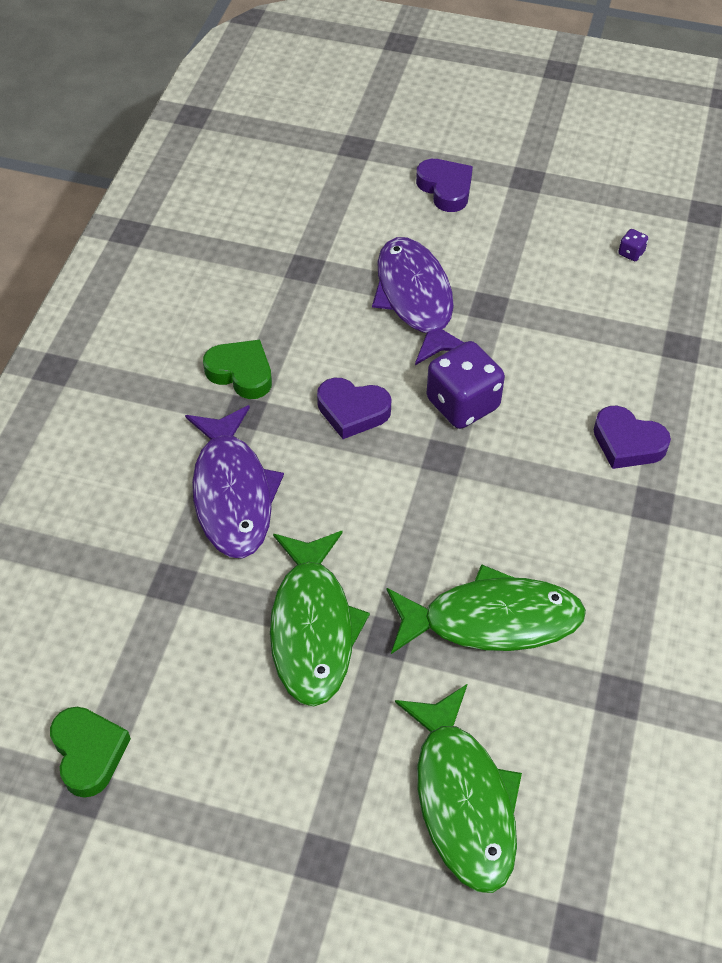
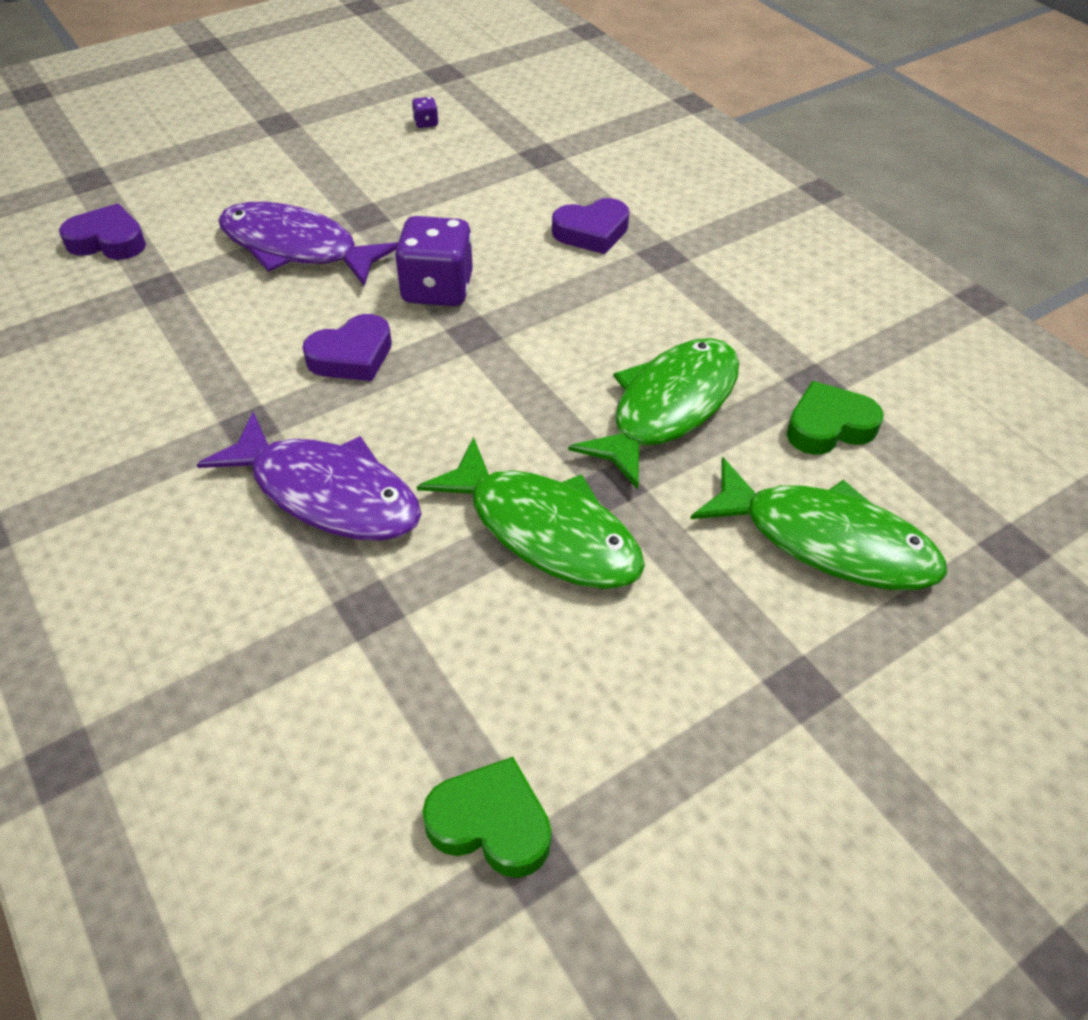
camera: 50 degrees left, 5 degrees down
(241, 373) = (204, 400): green heart -> green heart (828, 426)
(445, 189) = (216, 164): purple heart -> purple heart (108, 241)

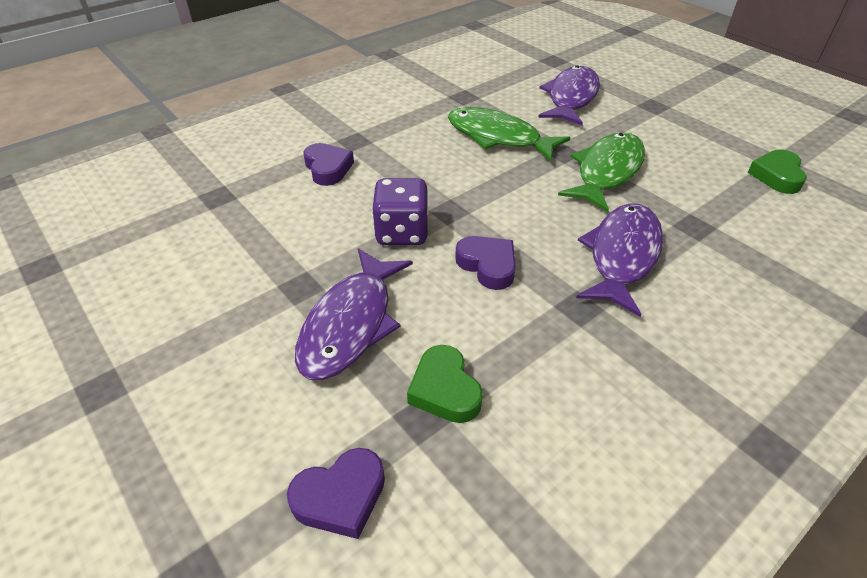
camera: 95 degrees left, 5 degrees down
(108, 241) = (340, 497): purple heart -> purple heart turned 120 degrees counterclockwise
(426, 123) = (142, 268): purple dice -> none
(826, 541) = (571, 98): green fish -> purple fish
(828, 426) = (495, 94): green heart -> green heart (444, 390)

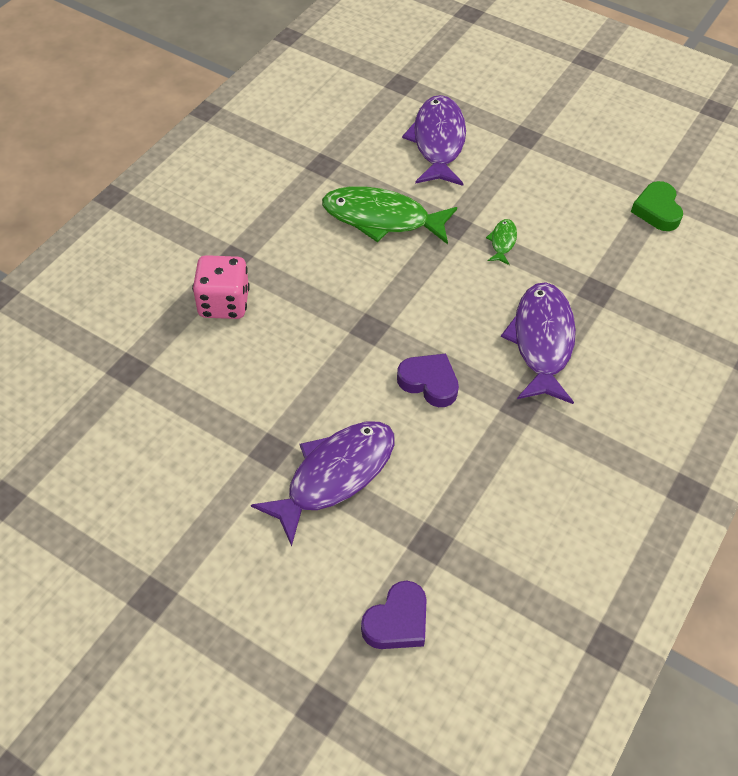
camera: 20 degrees left, 10 degrees up
(328, 168) = (224, 303): purple heart -> pink dice
(351, 324) = (335, 475): purple fish -> purple fish turned 135 degrees counterclockwise
(402, 232) = (336, 366): purple dice -> none
(444, 390) = (439, 513): green heart -> none
(606, 172) = (502, 242): green fish -> green fish, size x0.44

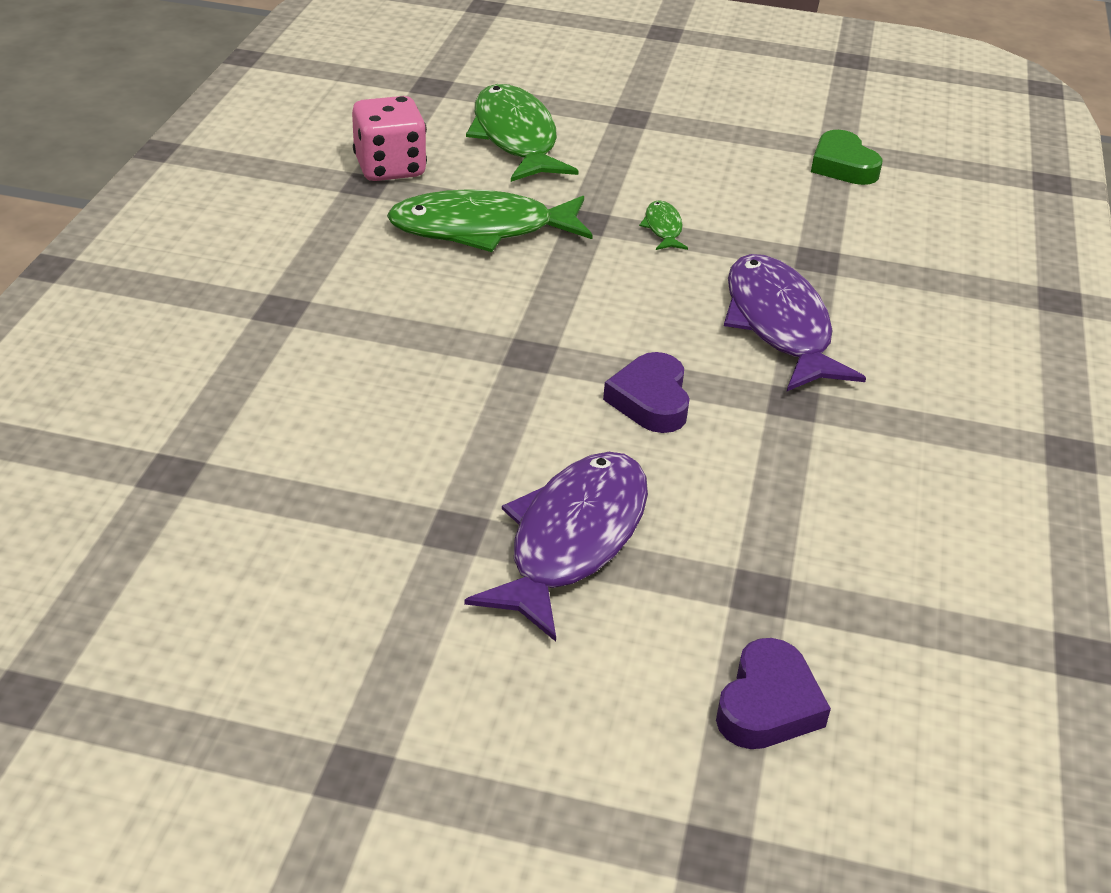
camera: 20 degrees left, 15 degrees down
(224, 303) = (292, 364): pink dice -> pink dice (390, 168)
(429, 383) = (650, 400): purple heart -> purple heart turned 105 degrees counterclockwise
(438, 142) = (516, 138): purple fish -> green fish

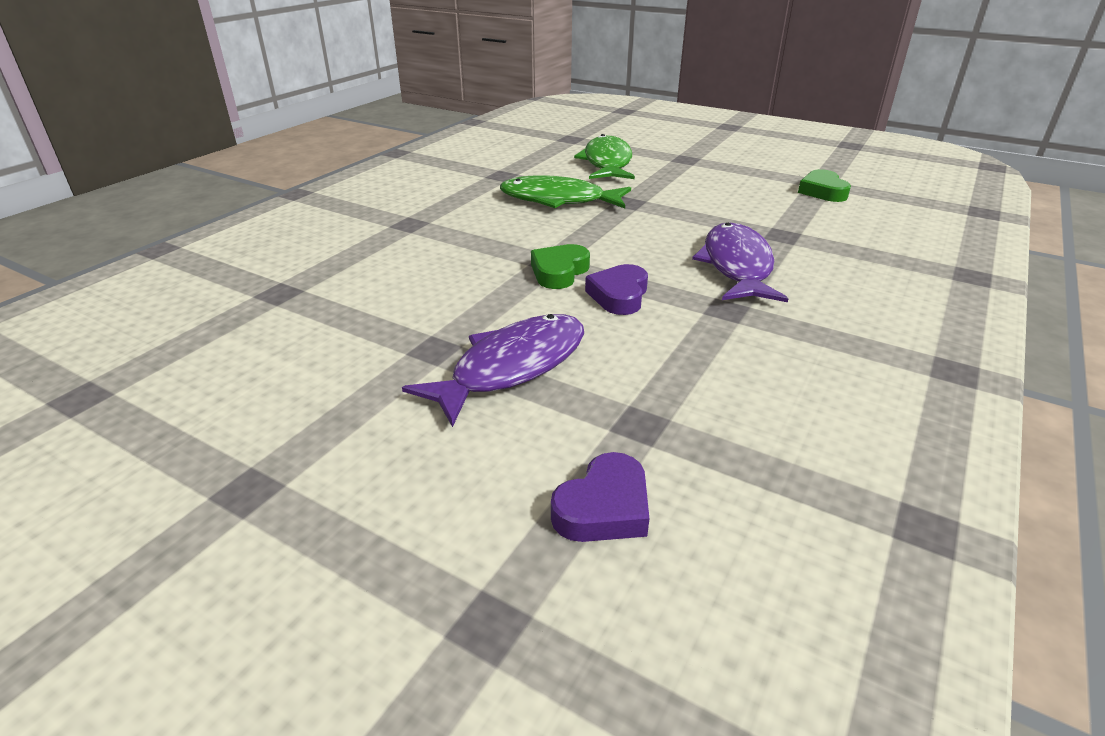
camera: 20 degrees right, 5 degrees down
(390, 168) = (521, 169): pink dice -> none
(552, 371) = (559, 272): none -> green heart
(663, 228) = (679, 210): green fish -> none

